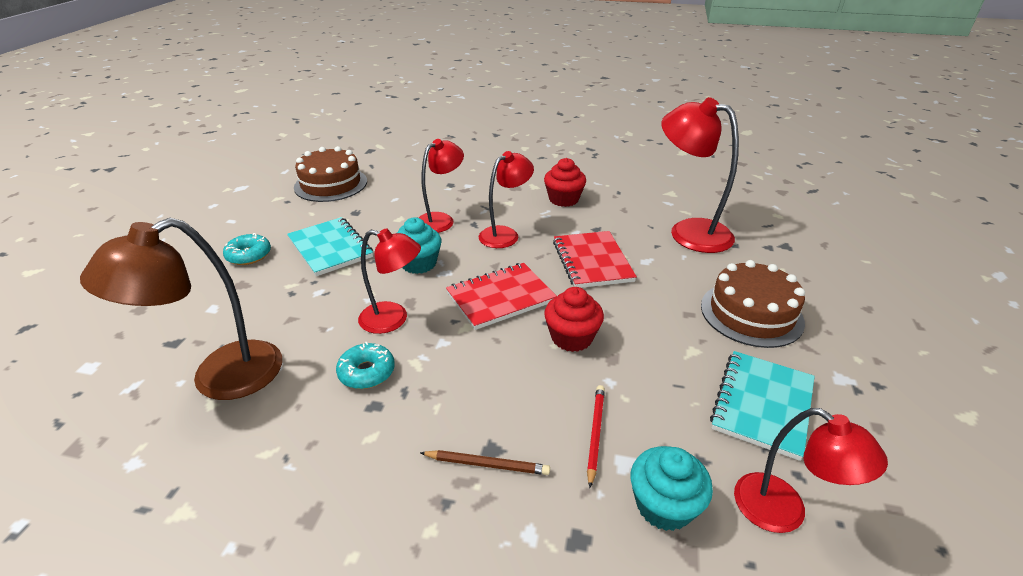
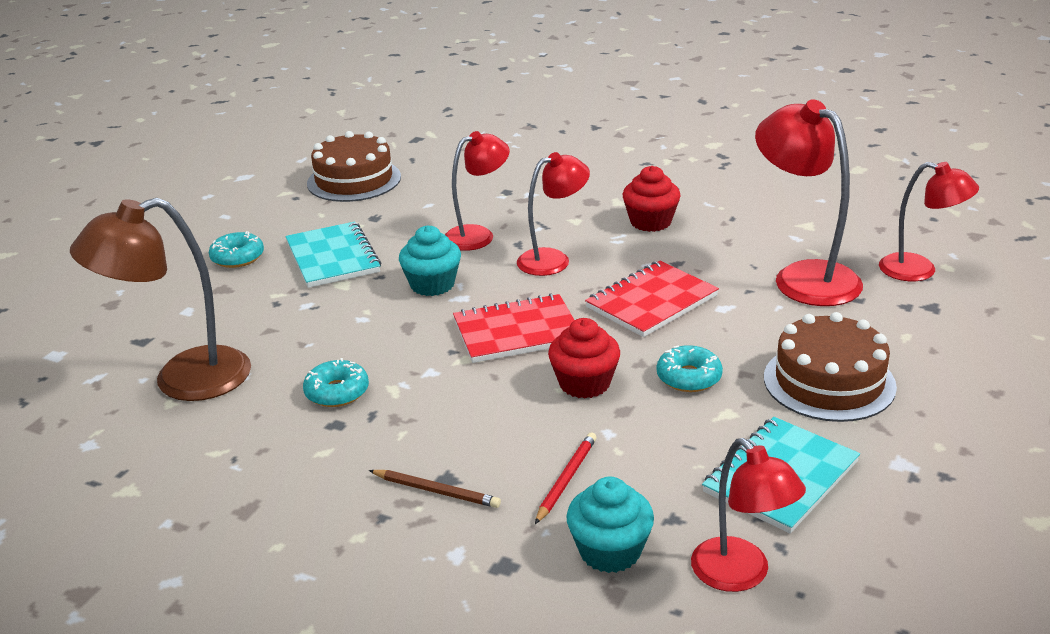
camera: 15 degrees right, 5 degrees down
(393, 319) = (382, 342): red lamp -> red lamp (919, 270)
(592, 261) = (651, 302): red notebook -> red notebook turned 45 degrees clockwise
(649, 322) = (689, 377): none -> turquoise donut

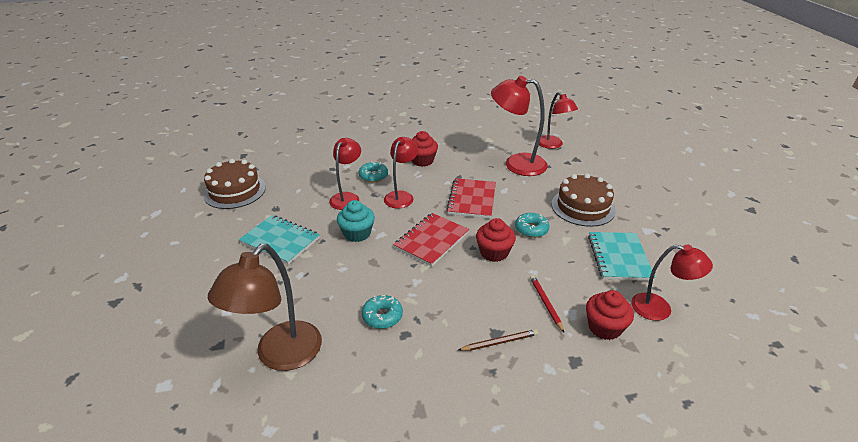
camera: 40 degrees left, 5 degrees up
(237, 257) = (217, 264): turquoise donut -> turquoise donut (373, 176)
(610, 551) = (604, 327): turquoise cupcake -> red cupcake
(919, 270) = (553, 145): red lamp -> red lamp turned 75 degrees clockwise

